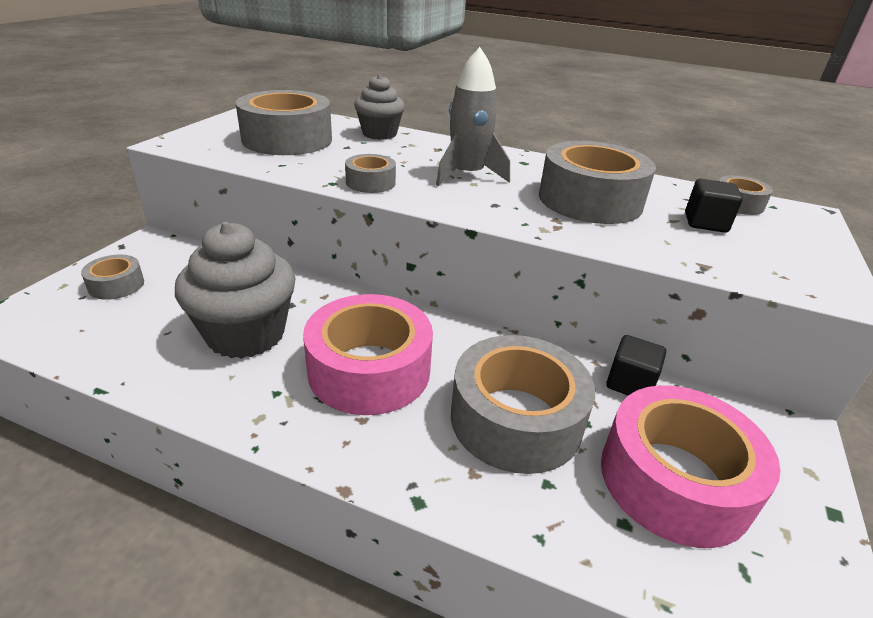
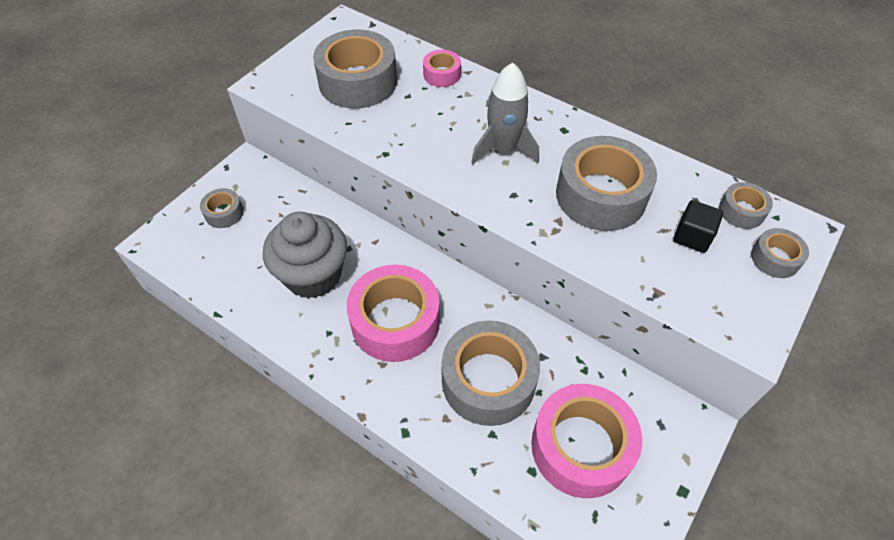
camera: 15 degrees right, 20 degrees up
(370, 182) = (417, 155): grey tape -> grey tape (775, 258)
(379, 134) = (442, 74): grey cupcake -> pink tape
(630, 383) = (587, 362): black cube -> none

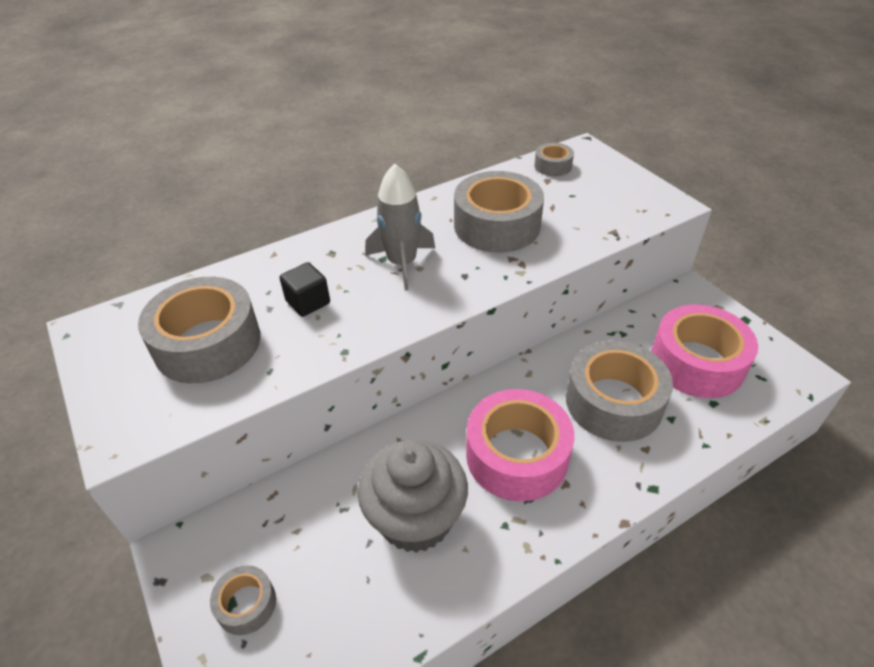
camera: 65 degrees left, 10 degrees down
(442, 74) = (260, 273): pink tape -> none
(692, 237) = (566, 196): black cube -> black cube (308, 302)
(775, 258) = (604, 169): grey tape -> none

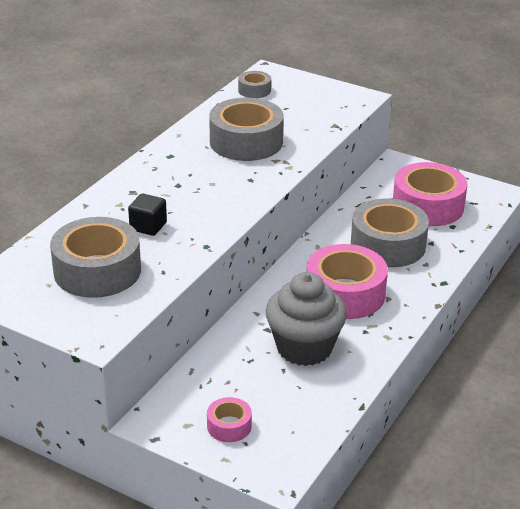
camera: 30 degrees left, 10 degrees down
(246, 604) = (229, 426): grey tape -> pink tape
(402, 263) = (196, 184): grey rocket -> none

